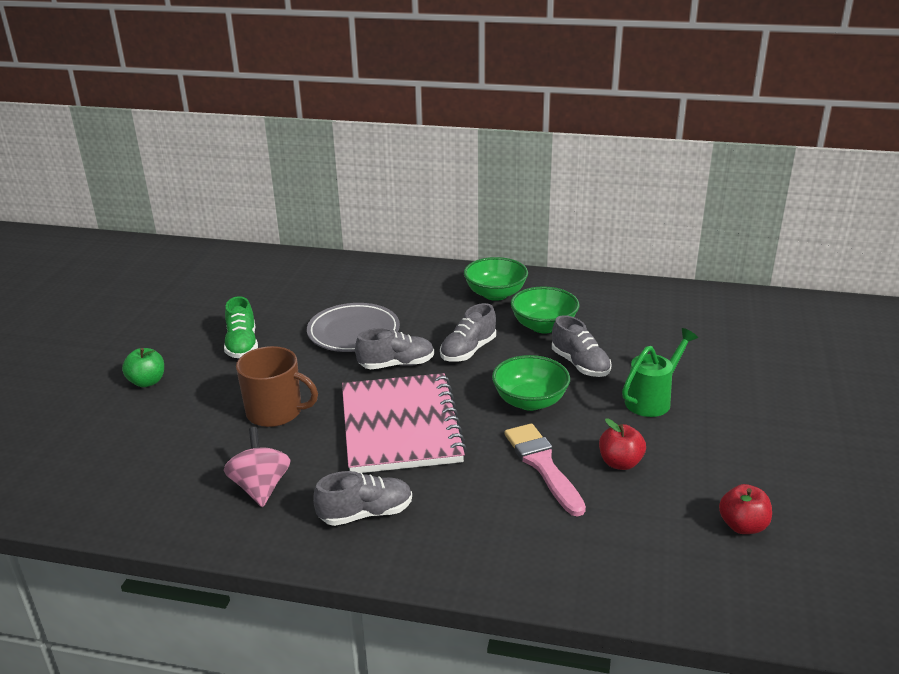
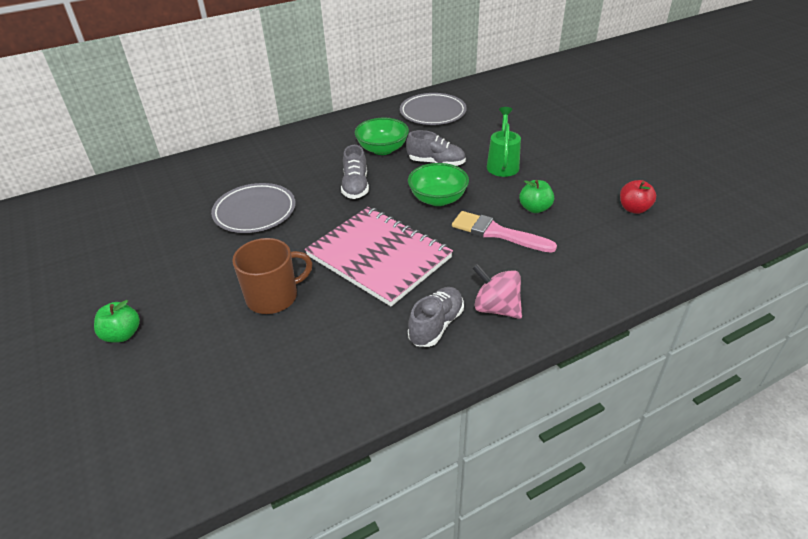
camera: 40 degrees left, 10 degrees up
(242, 345) = (173, 264): green shoe -> none
(261, 487) = (338, 354): pink spinning top -> pink spinning top (496, 308)
(396, 364) = (318, 218): grey shoe -> none
(495, 294) = (323, 142): green bowl -> none
(620, 463) = (535, 208): red apple -> green apple
(651, 310) = (433, 113): none -> grey plate

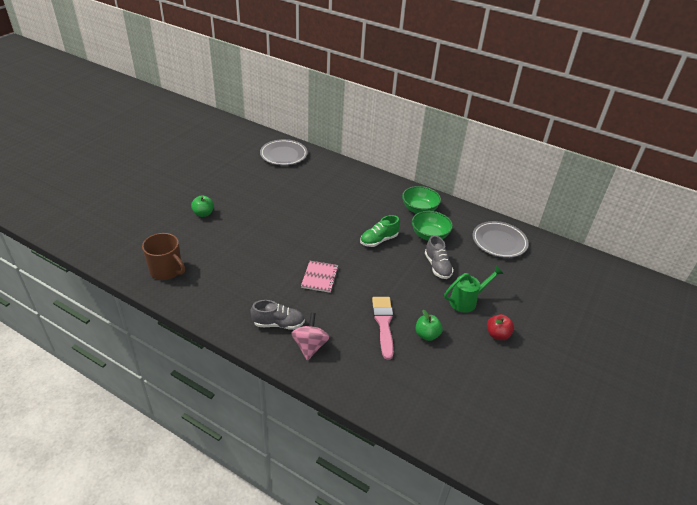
camera: 55 degrees right, 0 degrees up
(255, 212) = (322, 211): grey plate -> grey plate (283, 155)
(273, 297) = (259, 250): brown mug -> brown mug (166, 270)
(355, 186) = (378, 240): grey shoe -> green shoe
(379, 257) = (320, 277): pink notebook -> pink notebook, size x0.49
(438, 199) = (397, 282): green bowl -> green bowl (419, 209)
(634, 209) = (474, 393): red apple -> red apple (497, 334)

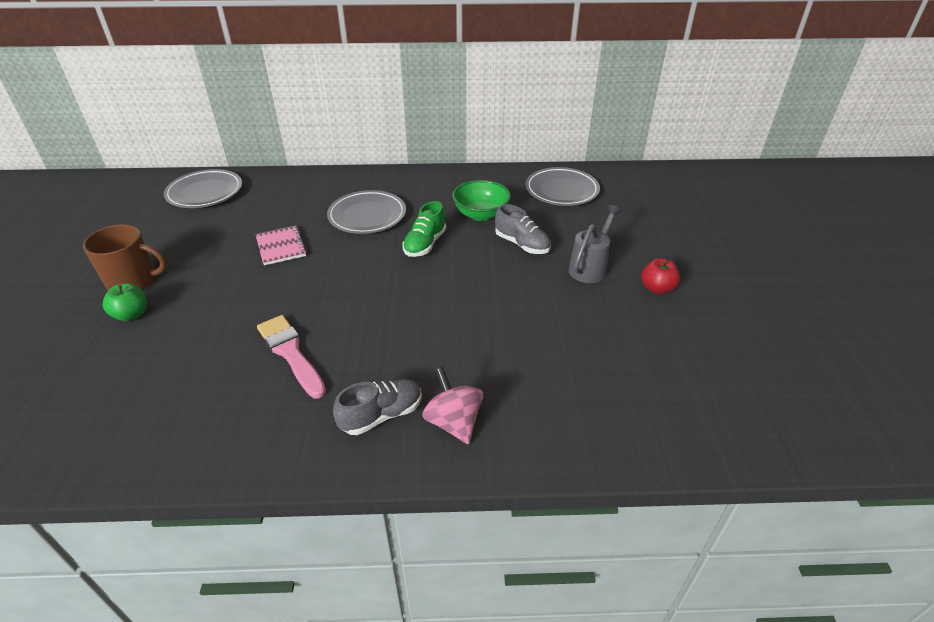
camera: 30 degrees left, 0 degrees up
(166, 270) = (125, 428): brown mug -> brown mug (133, 280)
(320, 277) = (387, 323): pink notebook -> pink notebook (281, 247)
(360, 207) = (367, 216): none -> grey plate
(383, 323) = (522, 341): pink brush -> pink brush (291, 353)
(419, 209) = (442, 191): green bowl -> none
(427, 335) = (584, 328): green apple -> none
(467, 301) = (590, 267): green watering can -> grey watering can

